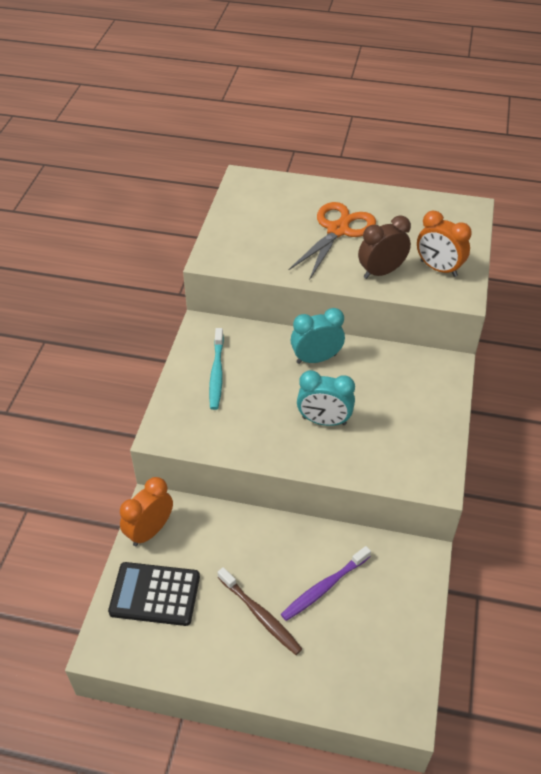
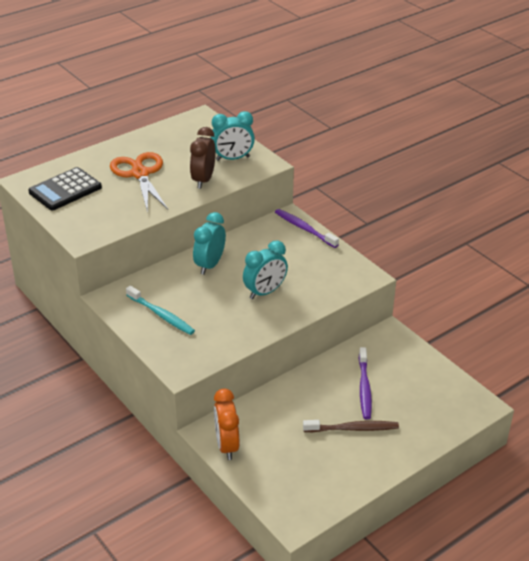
camera: 50 degrees left, 10 degrees down
(155, 594) = (281, 471): black calculator -> black calculator (65, 190)
(438, 268) = (232, 158): orange clock -> turquoise clock
(448, 388) = (304, 229): none -> purple toothbrush

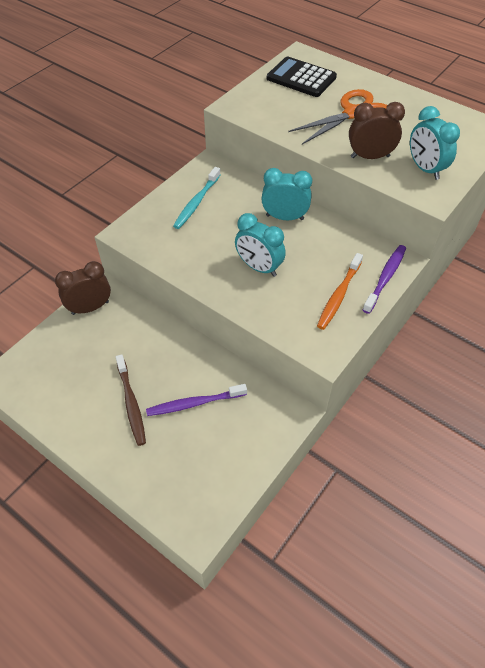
camera: 75 degrees right, 15 degrees up
(226, 445) = (90, 308): orange clock -> brown clock
(313, 256) = (338, 295): none -> orange toothbrush

